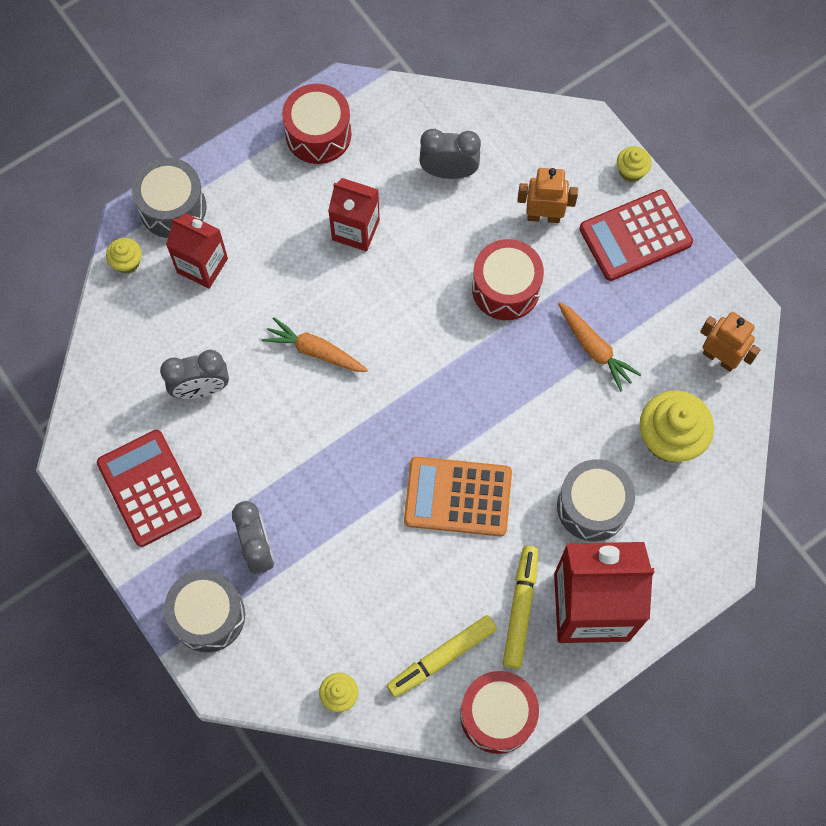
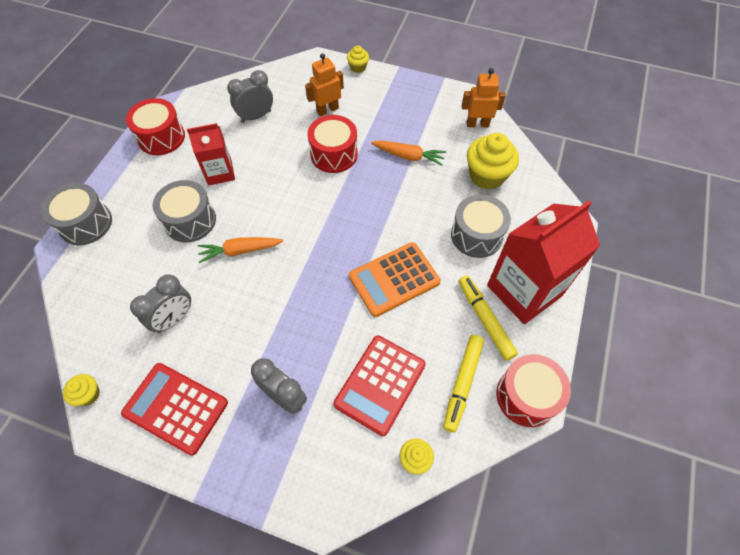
camera: 35 degrees left, 10 degrees down
(127, 262) = (70, 272): yellow cupcake -> yellow cupcake (88, 394)
(202, 265) = (128, 245): red carton -> none
(208, 615) = (279, 470): grey drum -> grey drum (190, 220)
(635, 236) = (385, 93): red calculator -> red calculator (380, 384)

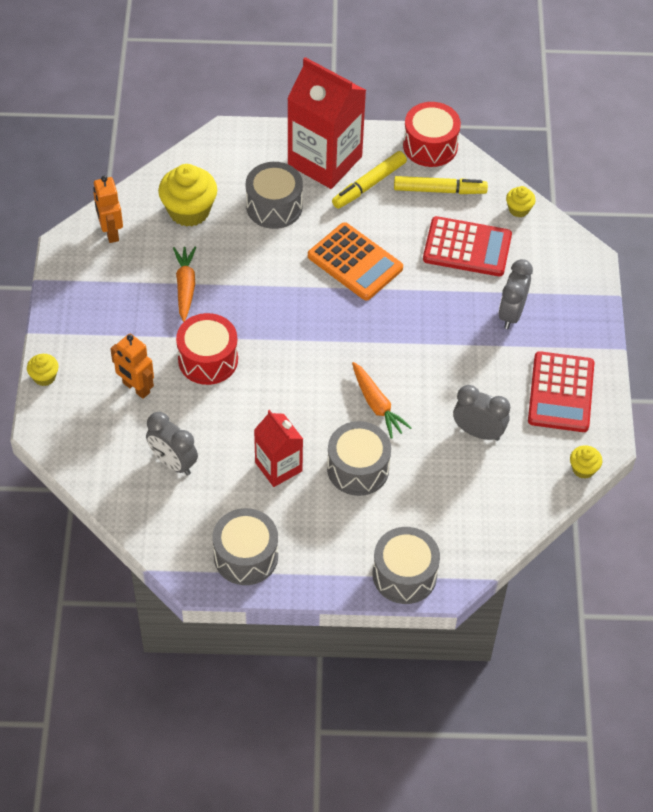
camera: 110 degrees left, 5 degrees down
(161, 137) = (246, 556): red drum -> grey drum

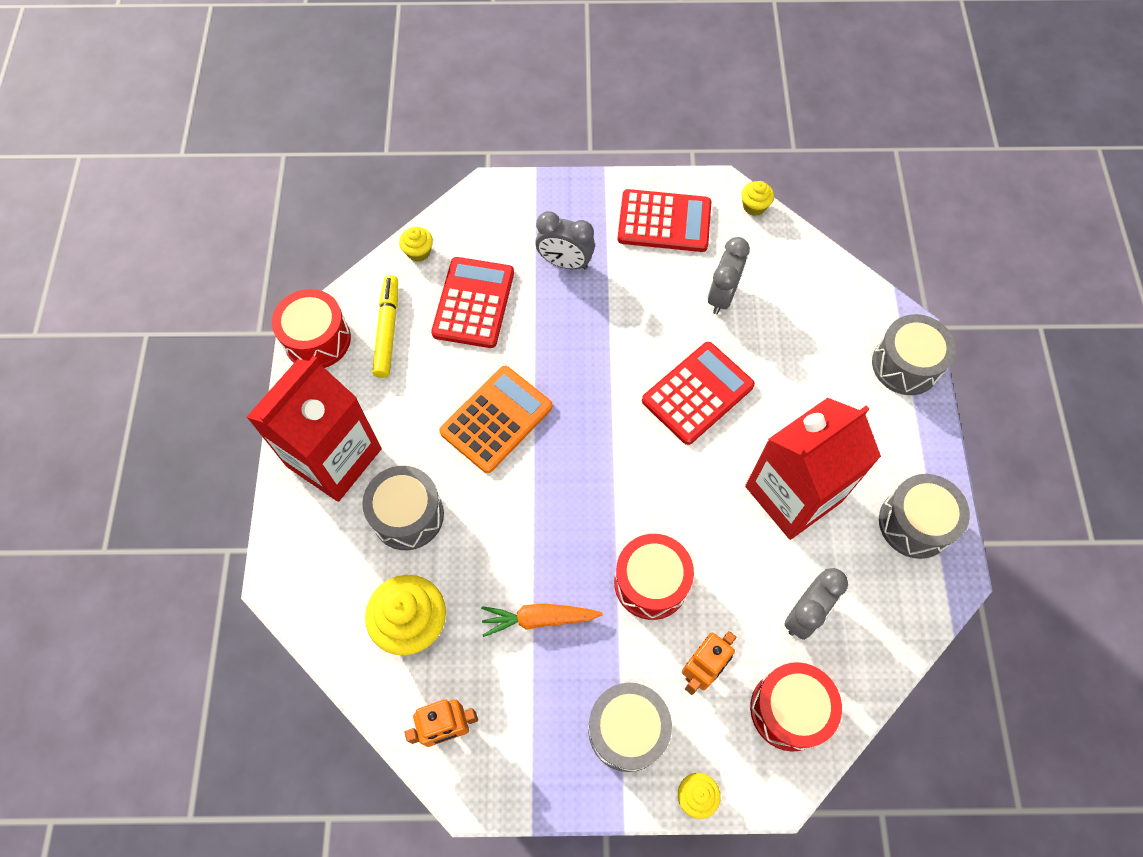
camera: 90 degrees left, 10 degrees up
(98, 443) = (789, 710): none -> red drum
(278, 467) = (793, 493): red carton -> red carton, size x1.76
(358, 468) = (783, 411): grey drum -> grey drum (627, 730)
(369, 185) = (376, 406): yellow marker -> none
(377, 405) = (697, 393): orange carrot -> red calculator

